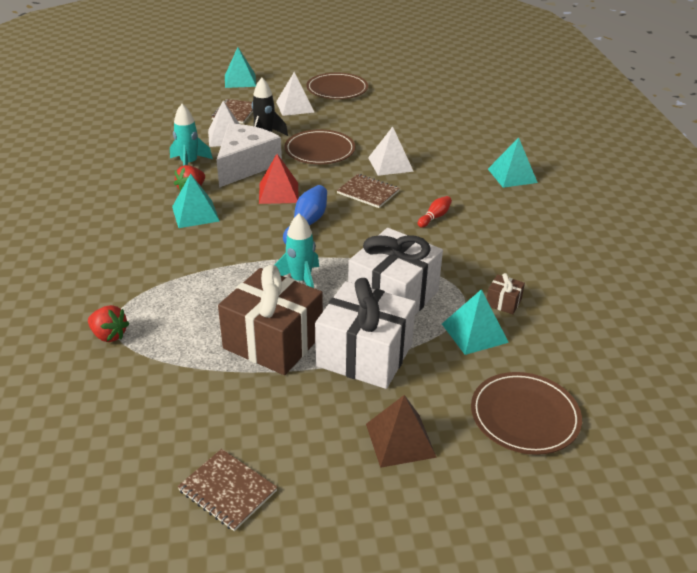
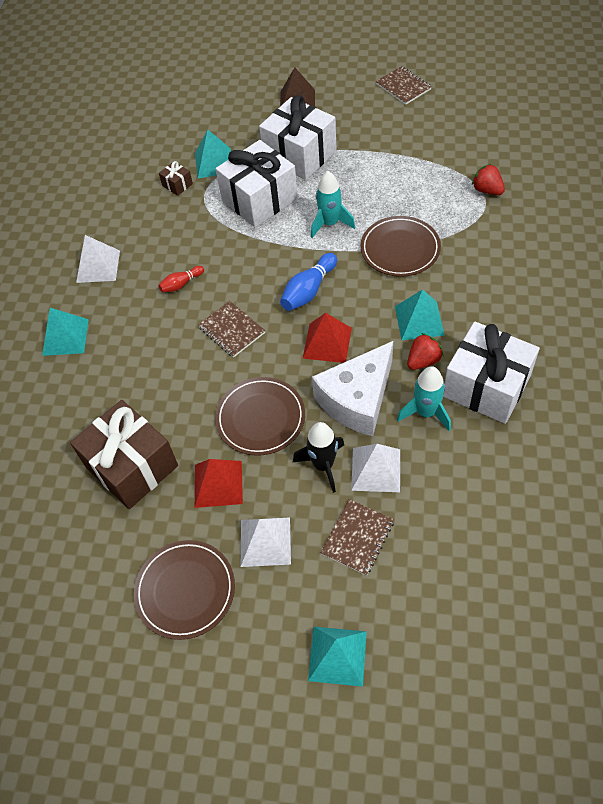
camera: 160 degrees left, 20 degrees up
(138, 181) = (486, 386): none -> white gift
(273, 341) = (362, 172): brown gift -> brown gift (132, 466)
(337, 123) = (218, 484): none -> red pyramid
(390, 164) = (187, 377): white pyramid -> white pyramid (98, 266)
(524, 416) = (216, 107): brown plate -> brown plate (400, 249)

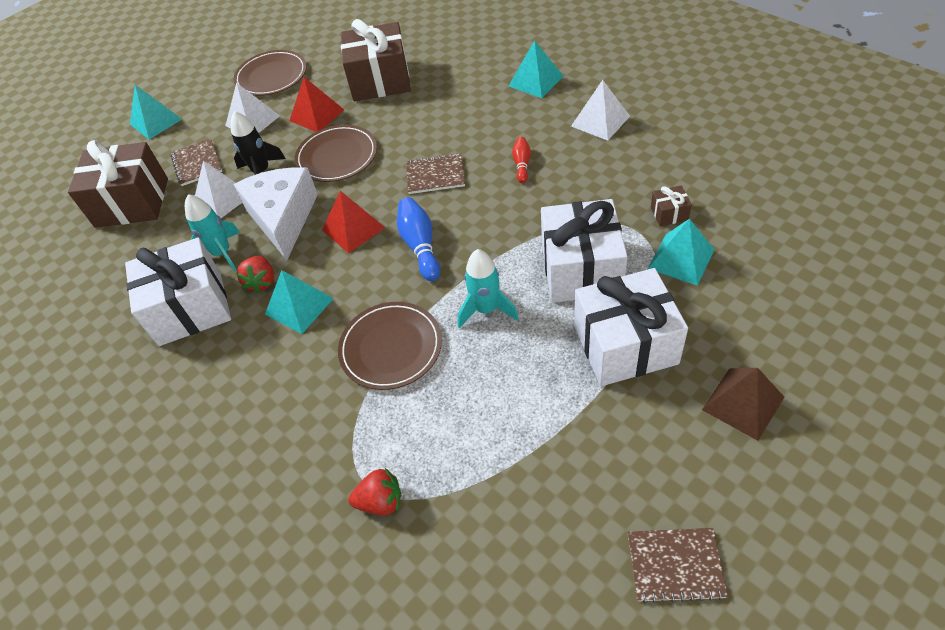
camera: 130 degrees right, 5 degrees down
(447, 549) = (132, 202): none -> brown gift

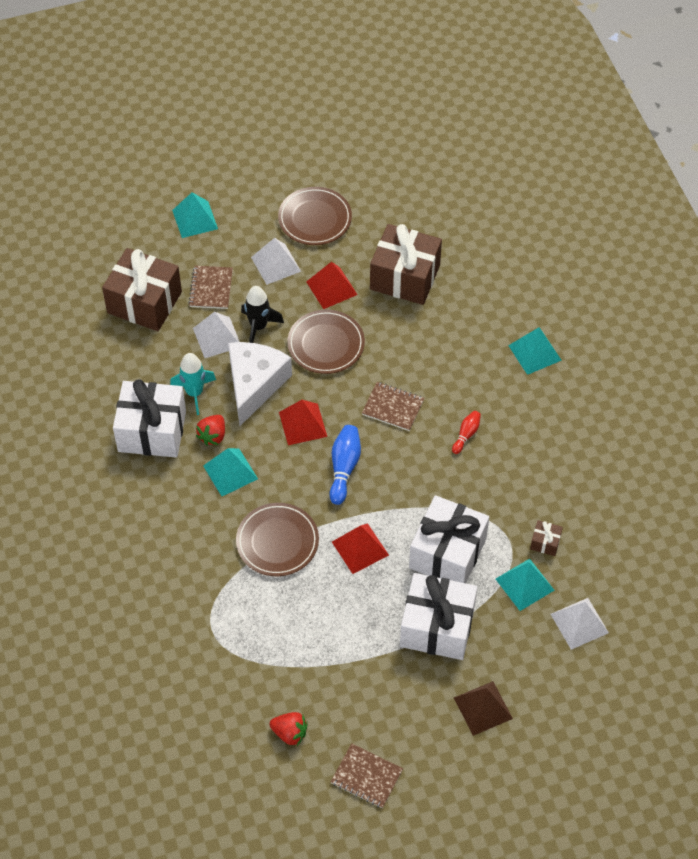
camera: 20 degrees right, 5 degrees up
(380, 501) = (215, 645): red strawberry -> red strawberry (290, 733)
(486, 309) = (360, 548): turquoise rocket -> red pyramid
(600, 121) = (557, 426): white pyramid -> white pyramid (579, 623)

